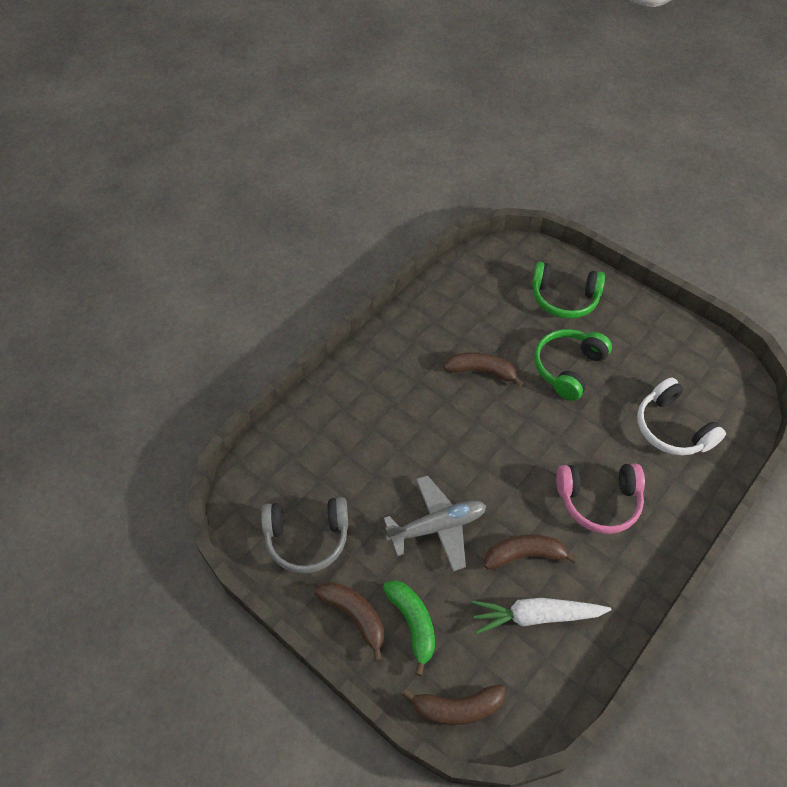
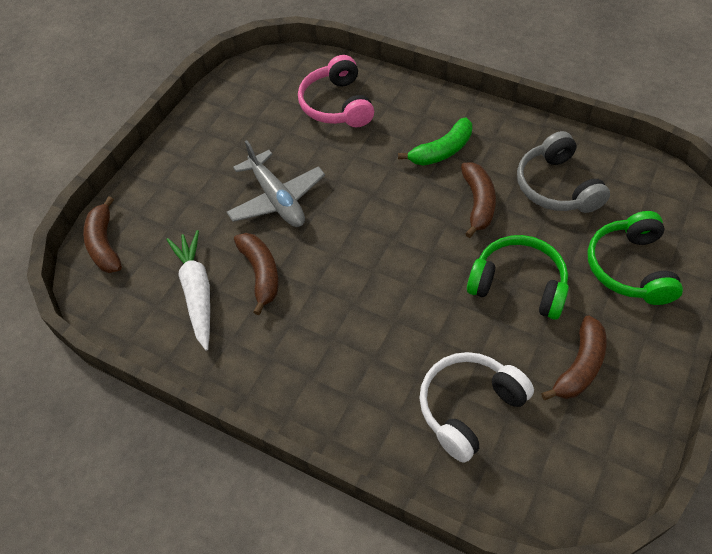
camera: 80 degrees right, 0 degrees up
(307, 538) = (245, 112): grey headphones -> grey headphones (556, 186)
(355, 616) = (178, 159): brown banana -> brown banana (579, 366)
(413, 623) = (177, 199): green banana -> green banana (441, 151)
(599, 501) = (340, 335): pink headphones -> pink headphones (336, 105)

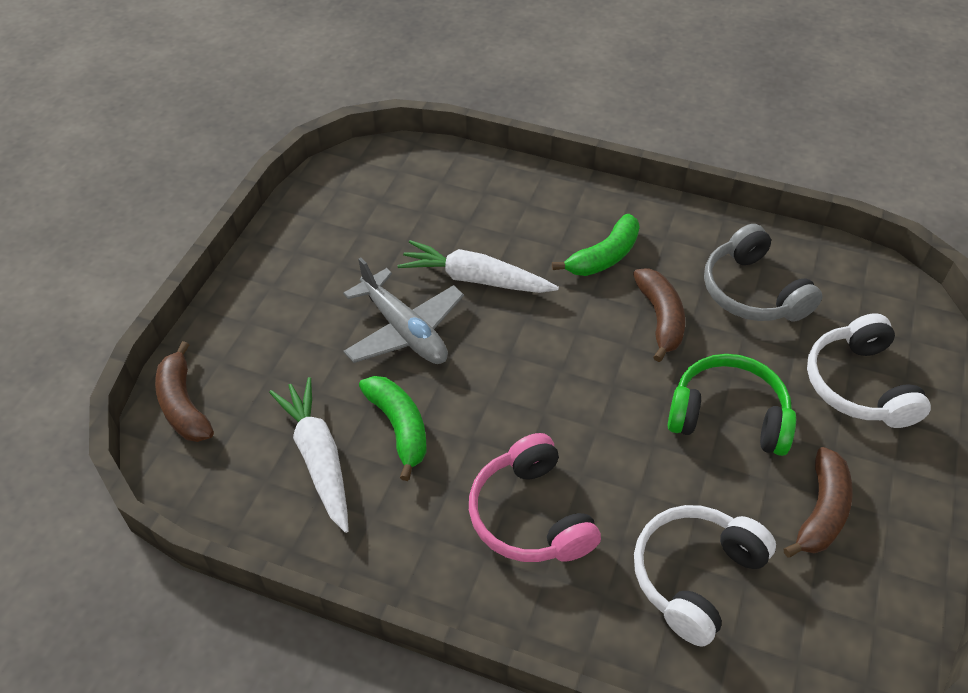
camera: 10 degrees left, 5 degrees down
(261, 274) = (399, 428): brown banana -> green banana
(336, 105) = (461, 207): pink headphones -> pink headphones (530, 515)
(338, 162) = (475, 279): none -> white carrot
(629, 268) = (858, 385): green headphones -> white headphones

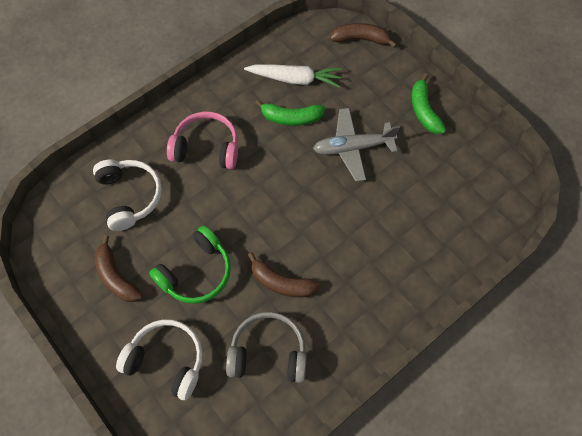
camera: 120 degrees right, 15 degrees up
(475, 279) = (371, 201): white carrot -> none
(604, 257) = (348, 282): green banana -> green banana (424, 110)

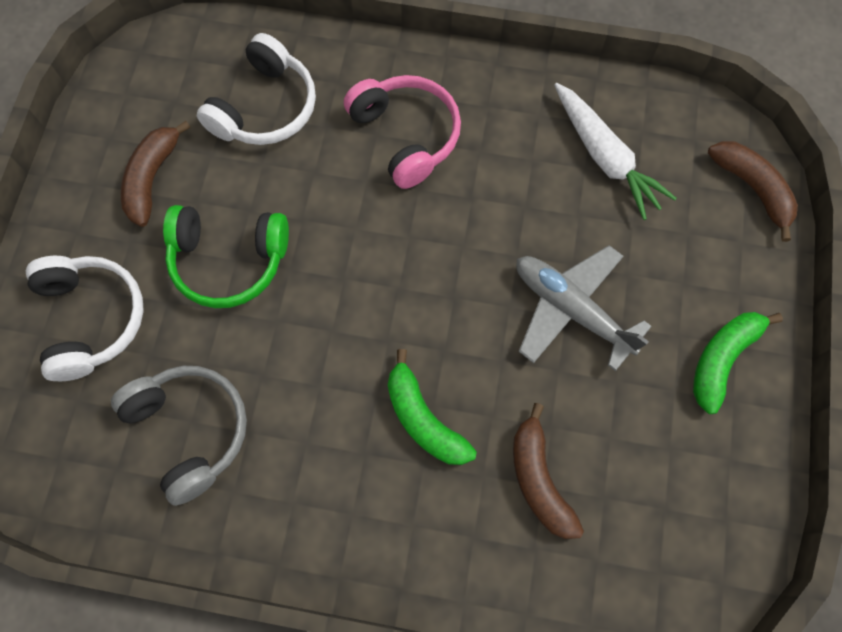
camera: 50 degrees right, 5 degrees up
(281, 282) = (297, 372): brown banana -> brown banana (539, 479)
(291, 118) = (542, 198): green banana -> green banana (423, 419)

